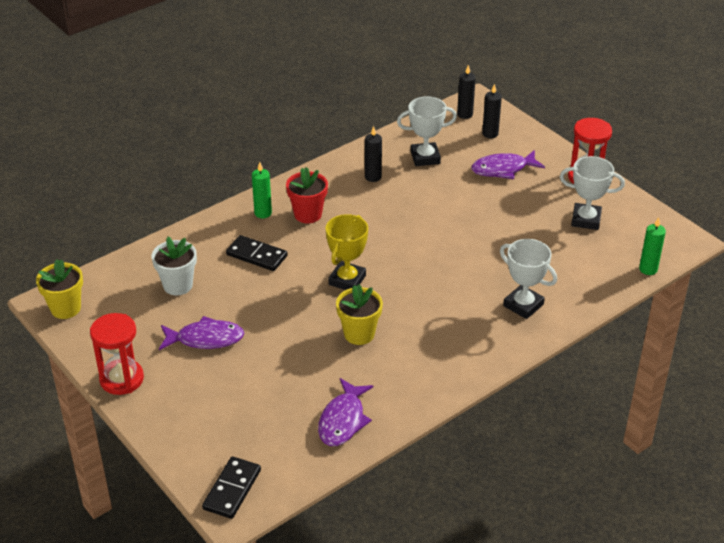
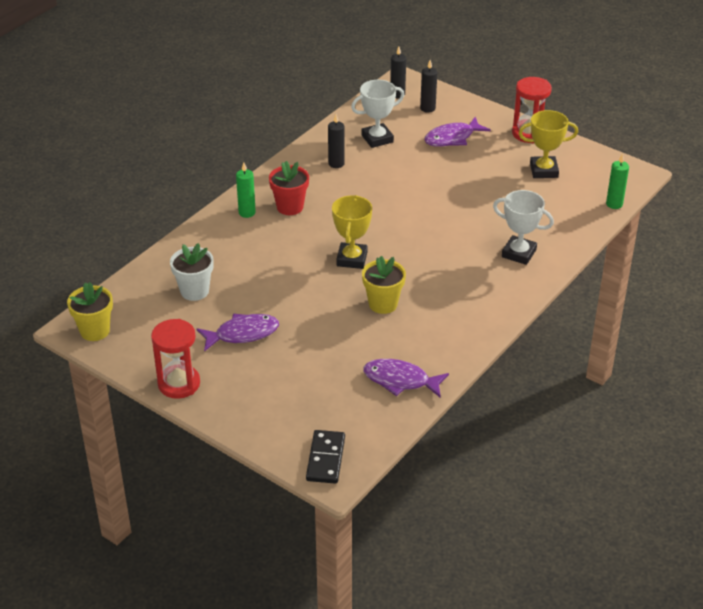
camera: 15 degrees left, 0 degrees up
(256, 255) = (258, 252): black domino -> none
(343, 420) = (400, 380): purple fish -> purple fish turned 105 degrees clockwise
(586, 220) = (543, 170): white trophy -> yellow trophy

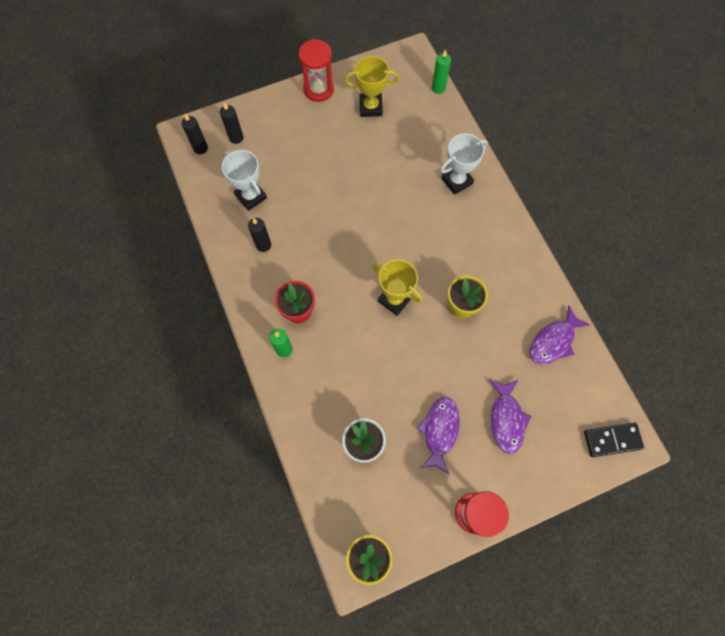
camera: 60 degrees left, 30 degrees up
(326, 459) = (612, 440): black domino -> black domino turned 45 degrees counterclockwise
(377, 139) = (251, 196): white trophy -> white trophy turned 45 degrees counterclockwise
(452, 138) = (288, 143): purple fish -> purple fish (506, 419)
(543, 170) = (370, 107): yellow trophy -> yellow trophy turned 60 degrees clockwise

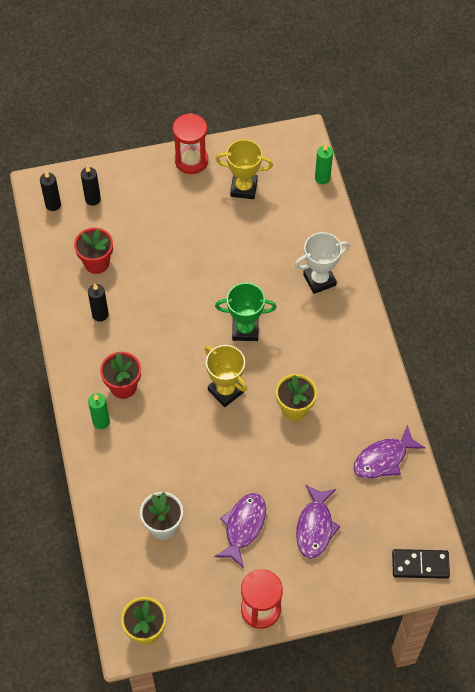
camera: 10 degrees right, 10 degrees down
(251, 196) = (96, 263): white trophy -> red flower pot
(400, 238) = (245, 329): none -> green trophy

